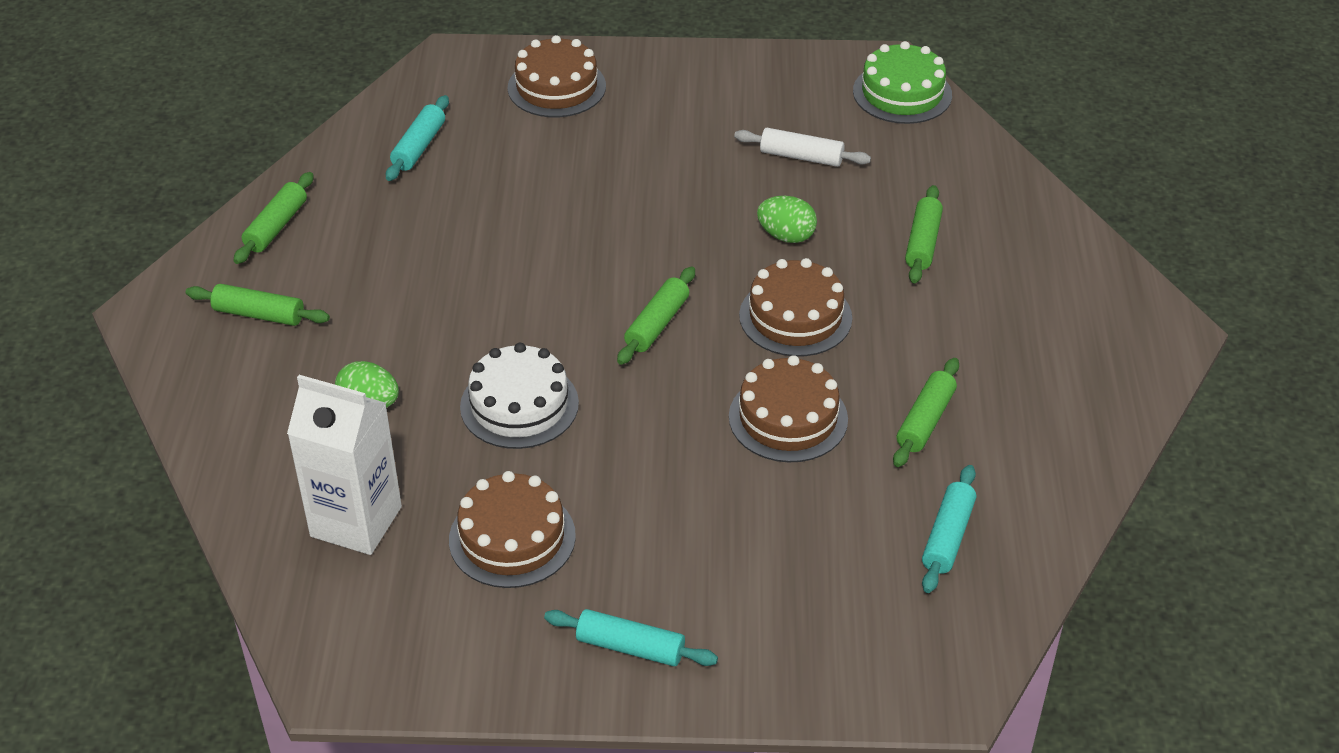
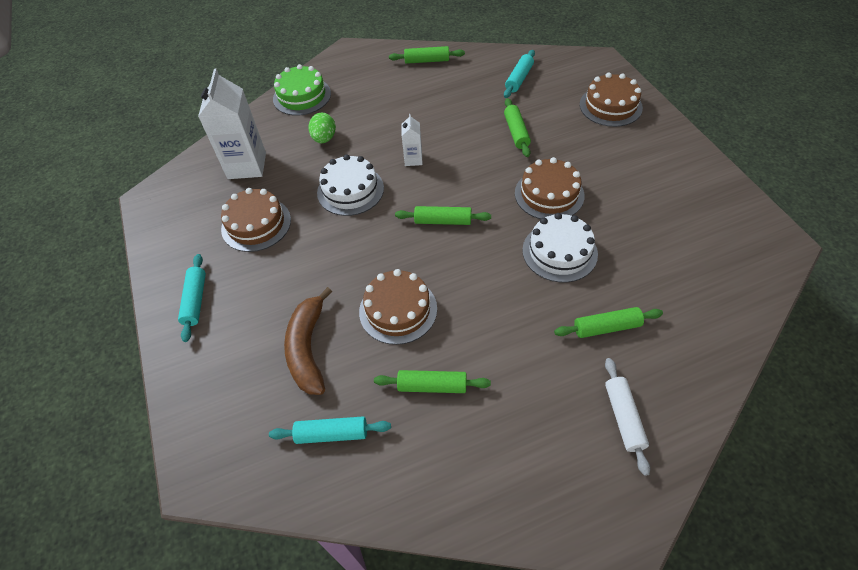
camera: 70 degrees right, 10 degrees up
(259, 314) = (365, 81): green rolling pin -> green rolling pin (516, 132)
(419, 147) = (519, 79): turquoise rolling pin -> turquoise rolling pin turned 60 degrees counterclockwise
(506, 315) = (413, 159): none -> white carton
(786, 236) = (559, 252): green egg -> white cake
(795, 317) = (488, 282): brown cake -> brown cake (549, 194)
(800, 529) = (308, 348): none -> brown banana
(801, 157) = (641, 232): white rolling pin -> white rolling pin (623, 417)
(902, 93) = (757, 263): green cake -> green cake (302, 96)

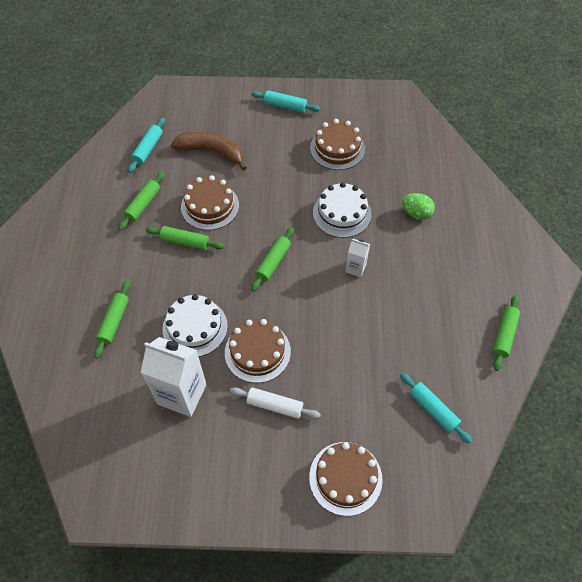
camera: 110 degrees right, 5 degrees up
(247, 166) = (407, 155): white carton -> white carton (182, 394)
(302, 96) = (487, 213): green cake -> none
(516, 132) = (350, 365): green rolling pin -> green rolling pin (185, 242)
(623, 417) = (51, 294): white rolling pin -> white rolling pin (275, 405)

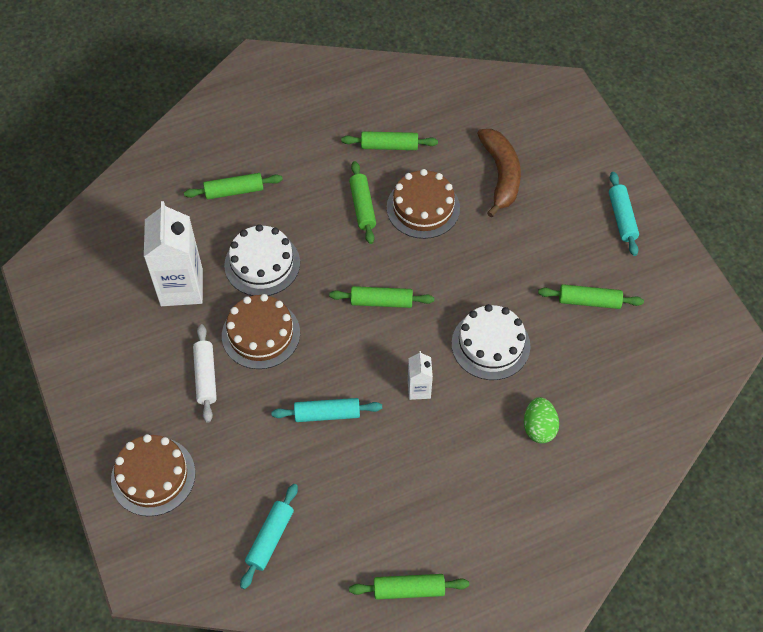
camera: 65 degrees right, 0 degrees up
(148, 149) = (467, 114): turquoise rolling pin -> turquoise rolling pin (327, 414)
(337, 148) = (589, 301): brown cake -> green rolling pin

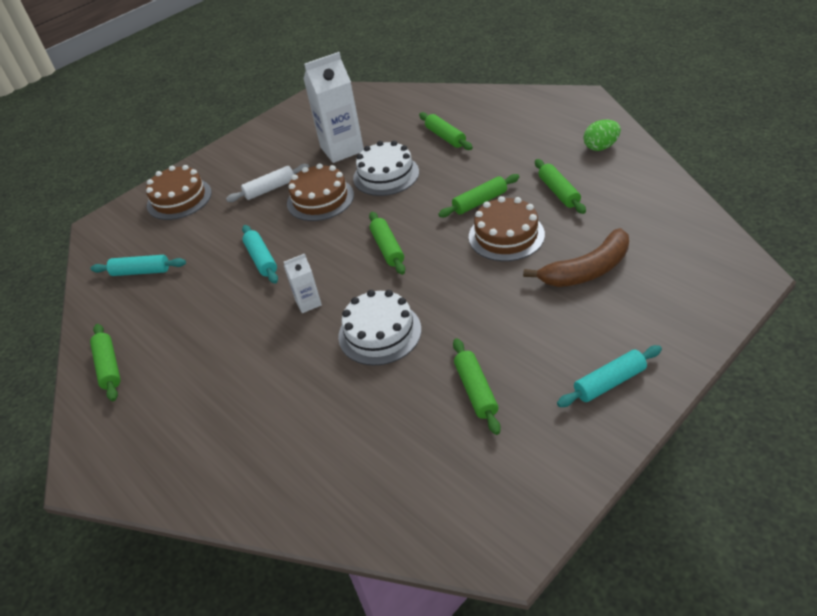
camera: 75 degrees right, 15 degrees down
(539, 428) = (301, 401): green egg -> green egg (601, 147)

